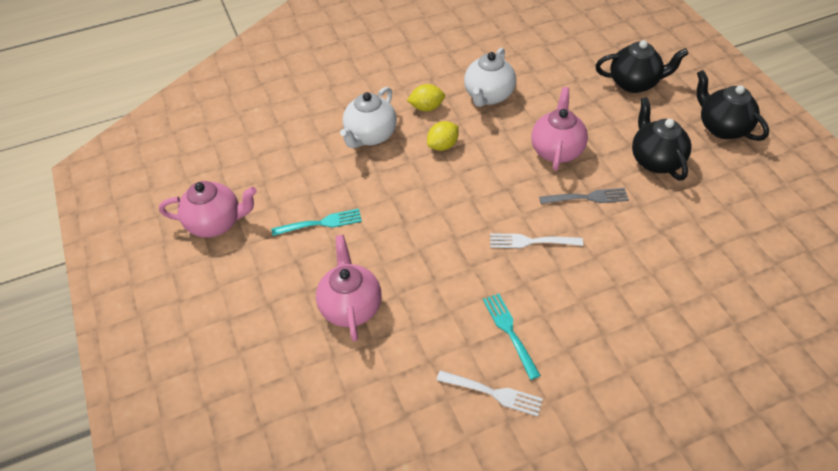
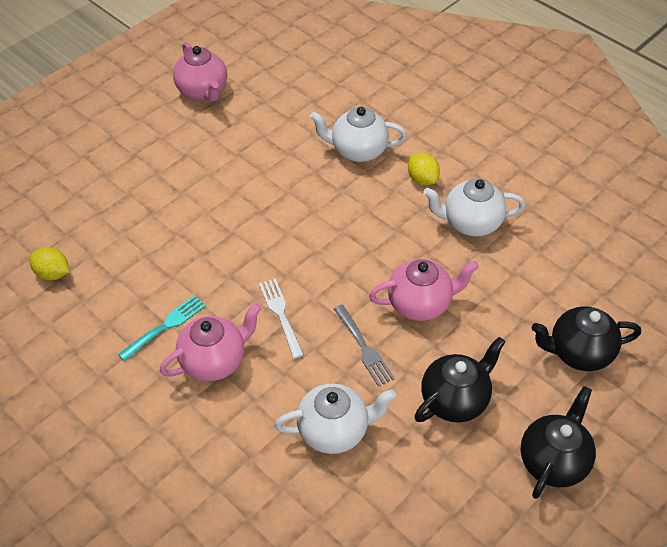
camera: 65 degrees right, 0 degrees up
(321, 223) = (233, 155): turquoise fork -> none
(351, 306) = (151, 207): pink teapot -> pink teapot (214, 361)
(443, 145) = (375, 208): yellow lemon -> yellow lemon (53, 273)
(493, 393) = (96, 332): white fork -> none
(634, 83) = (578, 352): black teapot -> black teapot turned 105 degrees clockwise
(663, 240) = (334, 431): none -> white teapot

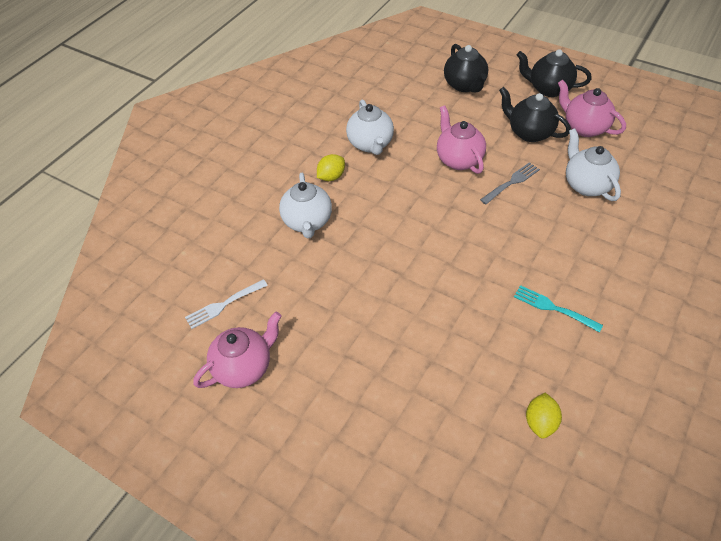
camera: 100 degrees left, 0 degrees up
(214, 361) = (568, 265): pink teapot -> pink teapot (584, 127)
(281, 314) = (505, 235): white fork -> white fork (224, 304)

